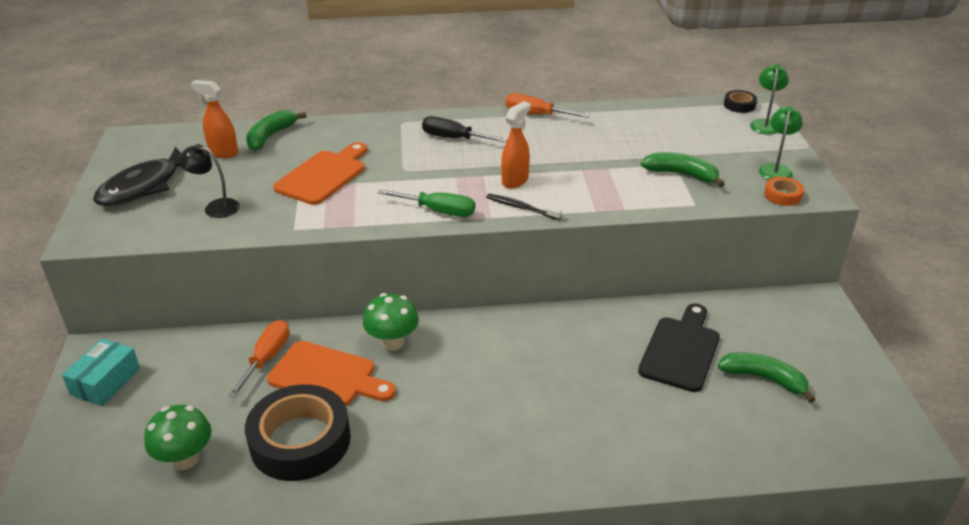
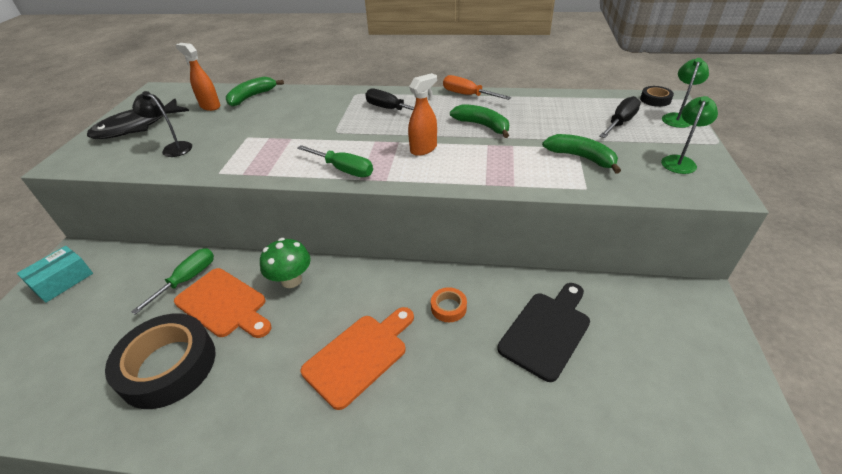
camera: 15 degrees right, 5 degrees up
(185, 459) = (71, 366): green mushroom -> none
(267, 358) = (187, 279): orange screwdriver -> green screwdriver
(323, 175) = (270, 130): orange cutting board -> orange cutting board (359, 355)
(521, 207) = (417, 174): black toothbrush -> none
(710, 134) = (620, 122): none -> black screwdriver
(764, 379) = (626, 380): green banana -> green banana (482, 126)
(783, 195) = (682, 188): orange tape -> orange tape (448, 307)

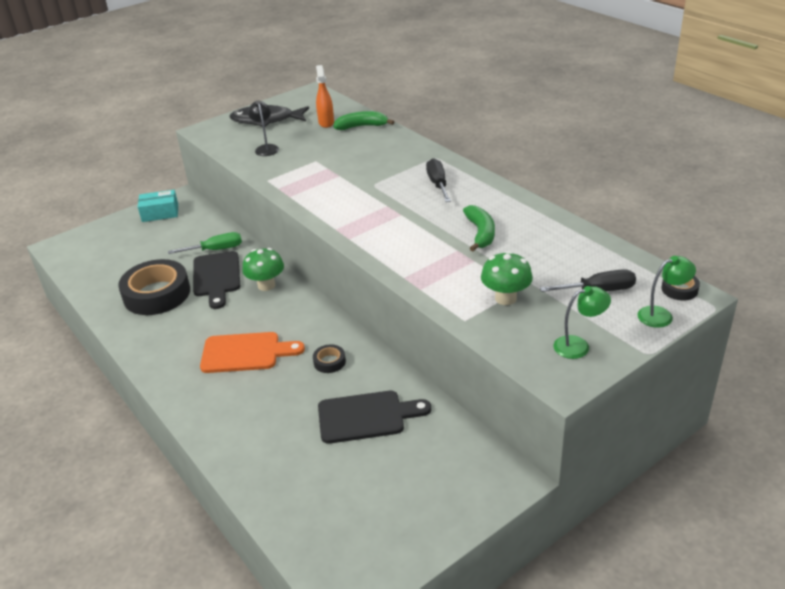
camera: 45 degrees right, 5 degrees down
(224, 304) = (216, 277): orange cutting board -> black cutting board
(344, 169) = (336, 217): green screwdriver -> none
(424, 149) = (408, 229): orange spray bottle -> none
(448, 307) = (329, 362): orange tape -> black tape
(467, 95) = (517, 200): orange screwdriver -> none
(581, 158) = (505, 298): green banana -> green mushroom

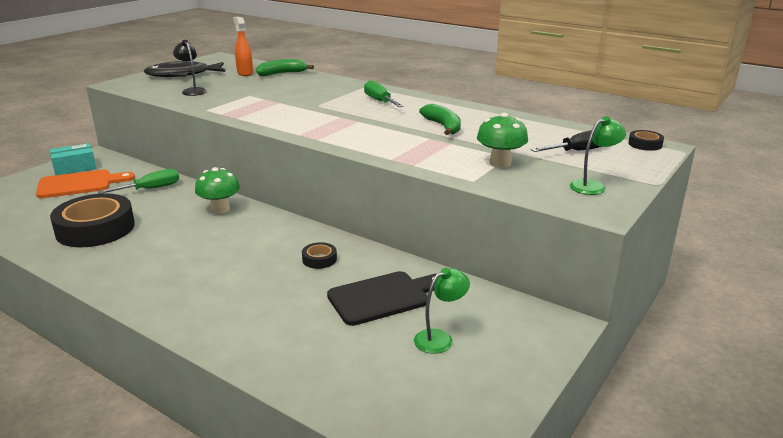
camera: 20 degrees left, 10 degrees down
(216, 277) = (161, 209): black cutting board -> none
(245, 353) = (222, 263): orange cutting board -> orange cutting board (79, 184)
(438, 184) = (380, 101): black screwdriver -> green screwdriver
(661, 315) = (645, 160): green lamp -> green lamp (440, 338)

